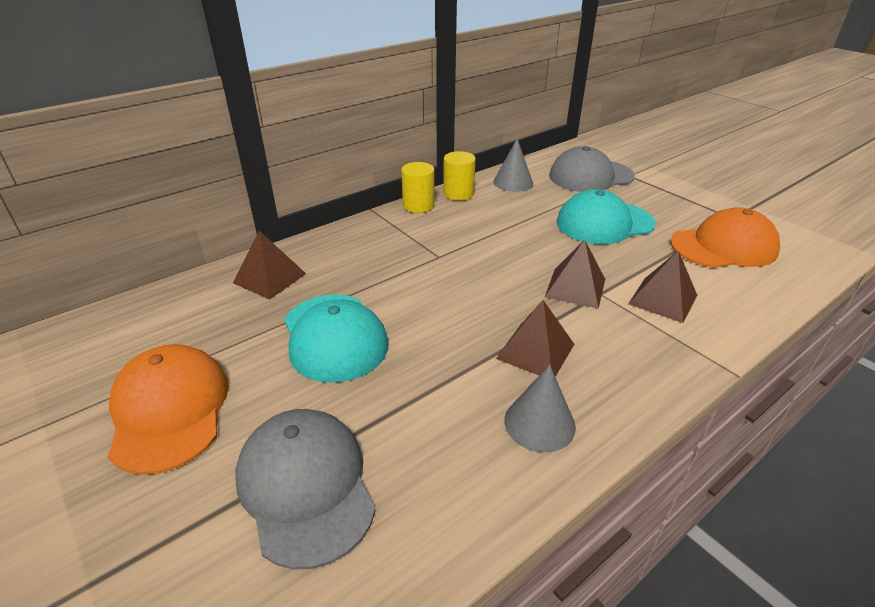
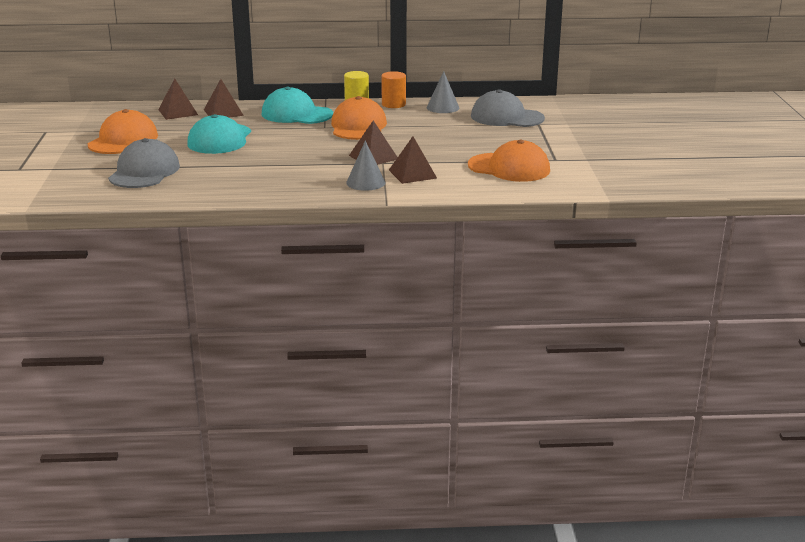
camera: 35 degrees right, 10 degrees down
(458, 194) = (393, 104): yellow cylinder -> orange cylinder
(476, 241) = (358, 126): none -> orange cap
(535, 351) = (303, 169): brown pyramid -> brown pyramid (178, 112)
(539, 423) = (260, 186): grey cone -> grey cone (365, 182)
(604, 223) = (457, 139): turquoise cap -> turquoise cap (296, 114)

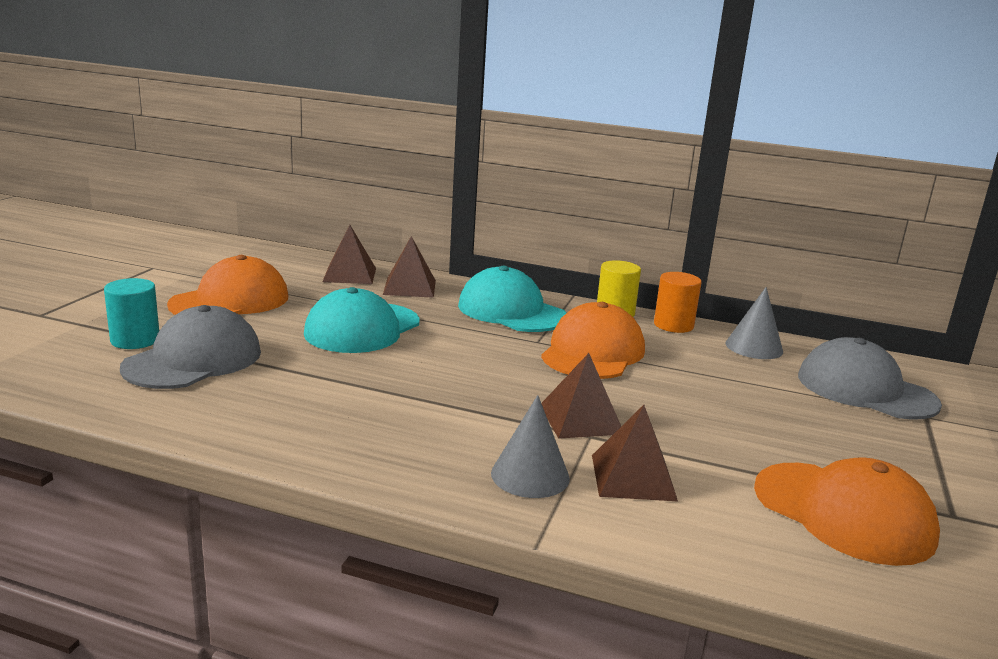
camera: 20 degrees right, 5 degrees down
(97, 170) = (135, 340): none -> turquoise cylinder

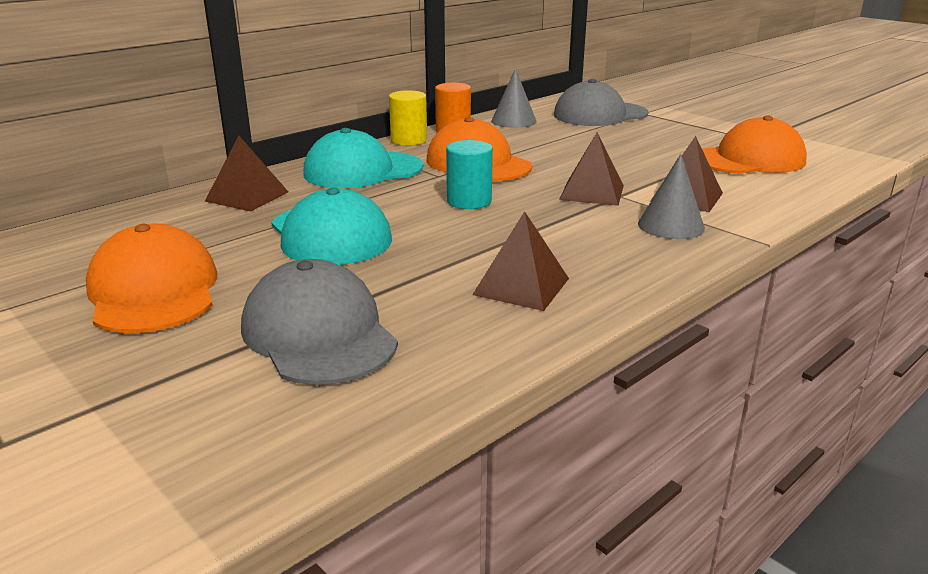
camera: 60 degrees left, 5 degrees up
(135, 340) = (211, 367): turquoise cylinder -> turquoise cylinder (469, 201)
(350, 275) = (167, 216): brown pyramid -> brown pyramid (521, 286)

